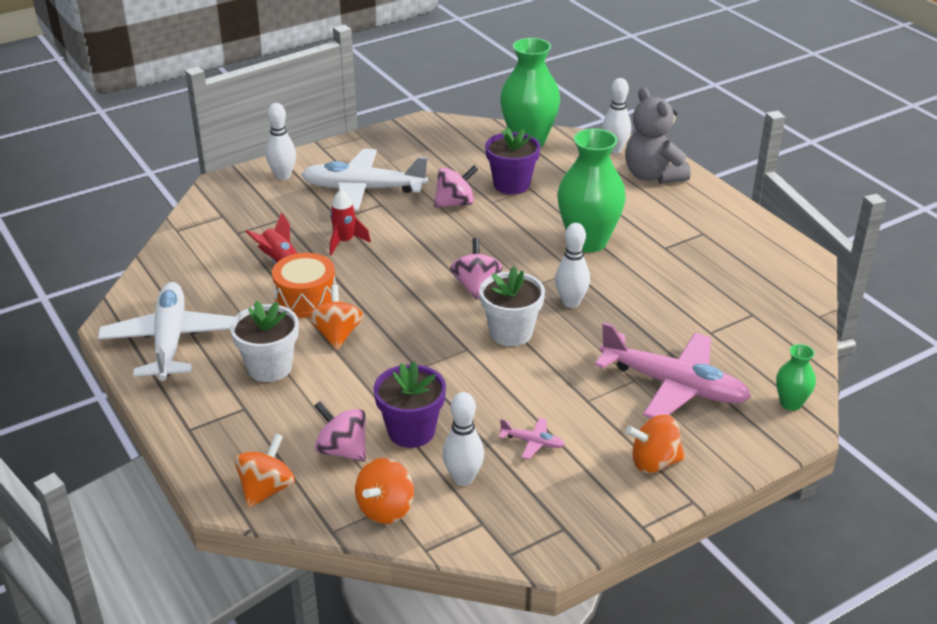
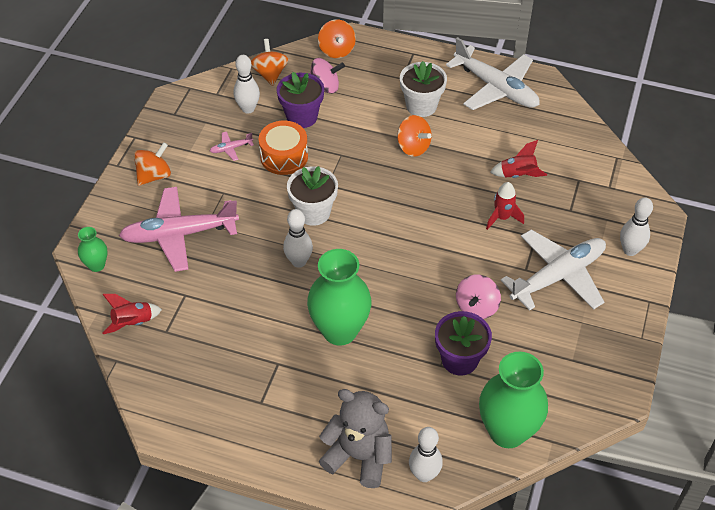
camera: 140 degrees right, 15 degrees up
(306, 299) = (464, 159): orange drum -> orange drum (284, 157)
(476, 286) = (374, 236): pink spinning top -> none
(782, 336) = (133, 323): none -> red rocket

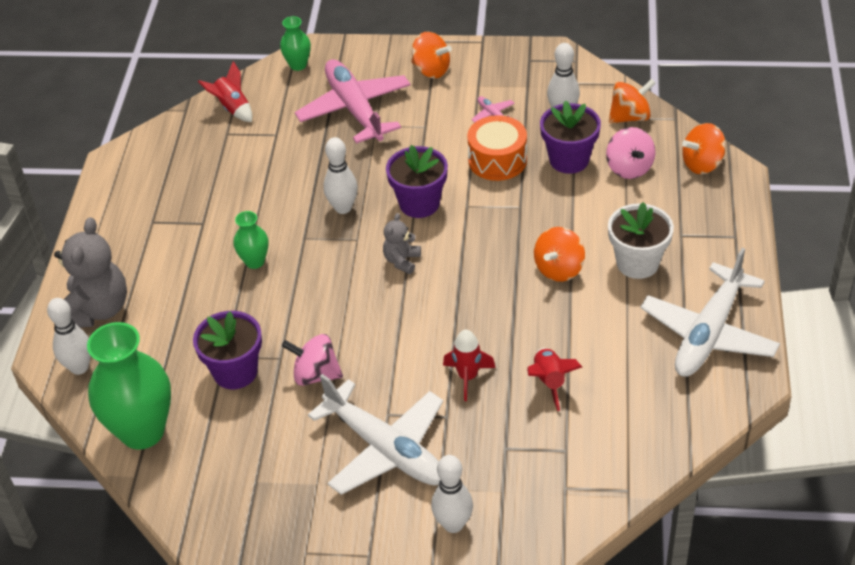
camera: 80 degrees right, 5 degrees down
(313, 212) = (419, 203): white flower pot -> purple flower pot
(340, 331) = (254, 261): green vase -> green vase, size x0.48
(373, 234) = (402, 261): none -> grey teddy bear

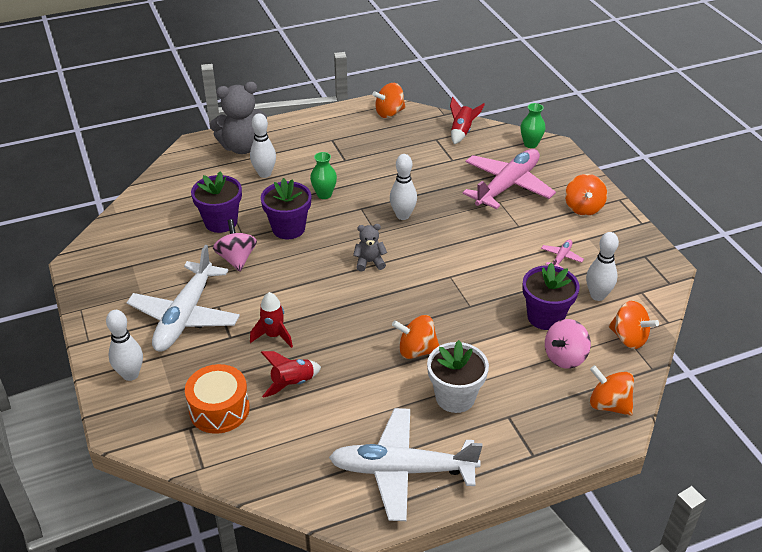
camera: 60 degrees right, 5 degrees down
(79, 367) = (192, 159): white bowling pin -> white bowling pin (264, 174)
(142, 154) = (389, 113): none -> orange spinning top
(142, 431) = (152, 202): green vase -> none
(419, 203) = (434, 251): purple flower pot -> purple flower pot (288, 228)
(497, 160) = (512, 276): orange drum -> orange drum (219, 409)

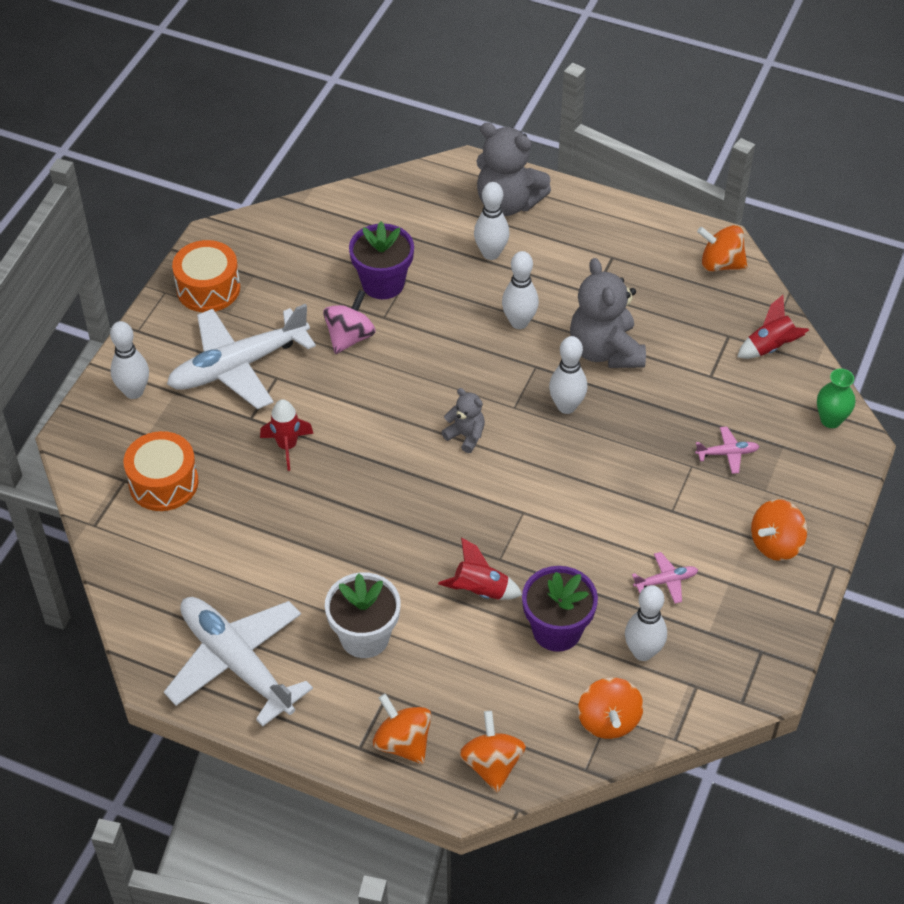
camera: 45 degrees right, 10 degrees up
(109, 289) = (208, 288): none -> orange drum
(288, 228) = (436, 338): purple flower pot -> none
(292, 384) = (247, 507): red rocket -> red rocket (480, 591)
(324, 194) = (519, 322): green vase -> white bowling pin
(387, 180) = (605, 351): none -> grey teddy bear
(416, 350) = (390, 563): orange spinning top -> orange spinning top (403, 743)
(507, 186) = (727, 453): pink plane -> pink plane, size x0.40
(565, 357) = (517, 685): pink spinning top -> none

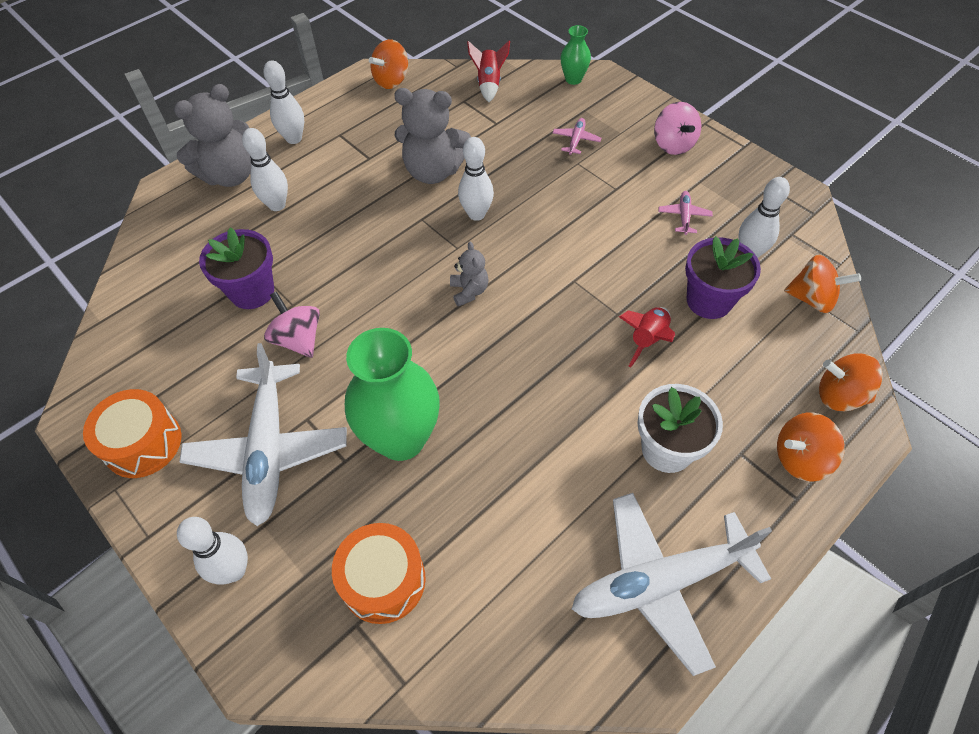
camera: 65 degrees left, 5 degrees up
(287, 446) = (401, 439): red rocket -> green vase
(465, 435) = (469, 291): grey teddy bear -> grey teddy bear turned 105 degrees clockwise
(519, 322) = (367, 213): white bowling pin -> white bowling pin (294, 138)
(775, 544) = (673, 145): orange spinning top -> pink spinning top

